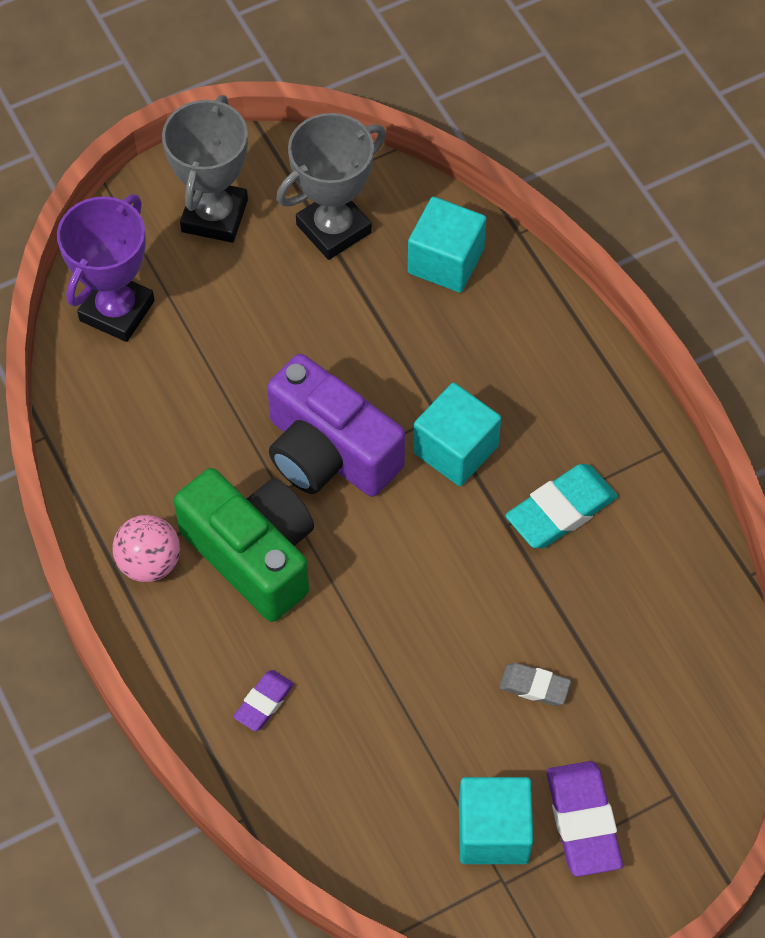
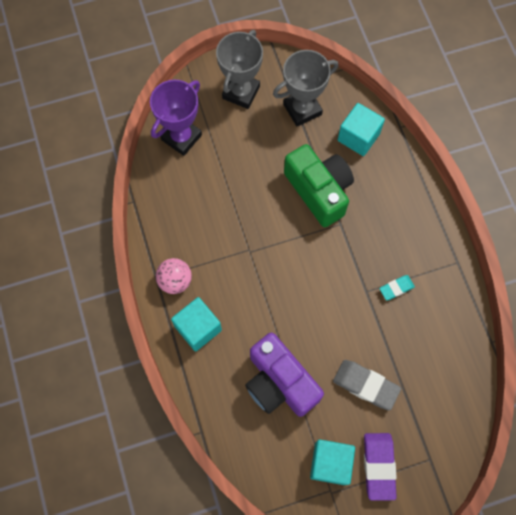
camera: 10 degrees right, 10 degrees up
(253, 555) = (230, 285): green camera -> green camera (319, 191)
(264, 702) = (222, 369): purple eraser -> none
(329, 452) = (279, 235): purple camera -> purple camera (279, 382)
(455, 449) = (346, 244): turquoise cube -> turquoise cube (198, 328)
(534, 686) = (365, 385): grey eraser -> grey eraser, size x1.74
(561, 510) = (396, 288): turquoise eraser -> turquoise eraser, size x0.57

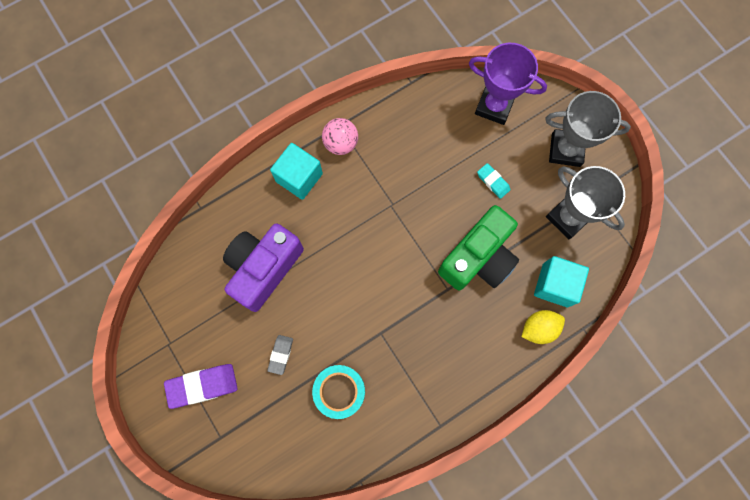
camera: 75 degrees right, 5 degrees up
(330, 463) = (196, 337): turquoise cube -> none
(365, 385) = (281, 354): grey eraser -> grey eraser, size x0.57
(392, 161) = (538, 328): none -> yellow lemon
(396, 288) = (392, 364): turquoise eraser -> turquoise eraser (493, 182)
(410, 340) = (339, 391): none -> turquoise tape

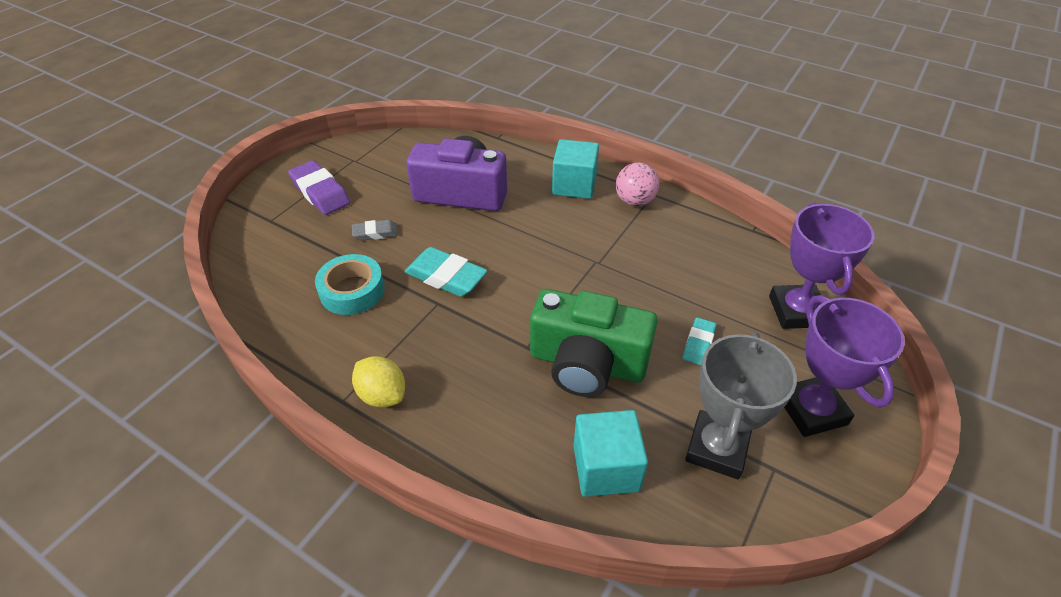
camera: 65 degrees right, 30 degrees down
(357, 317) = (446, 277): none -> turquoise eraser
(538, 328) = (529, 469): yellow lemon -> yellow lemon (382, 395)
(566, 150) = (812, 410): grey trophy -> purple trophy

